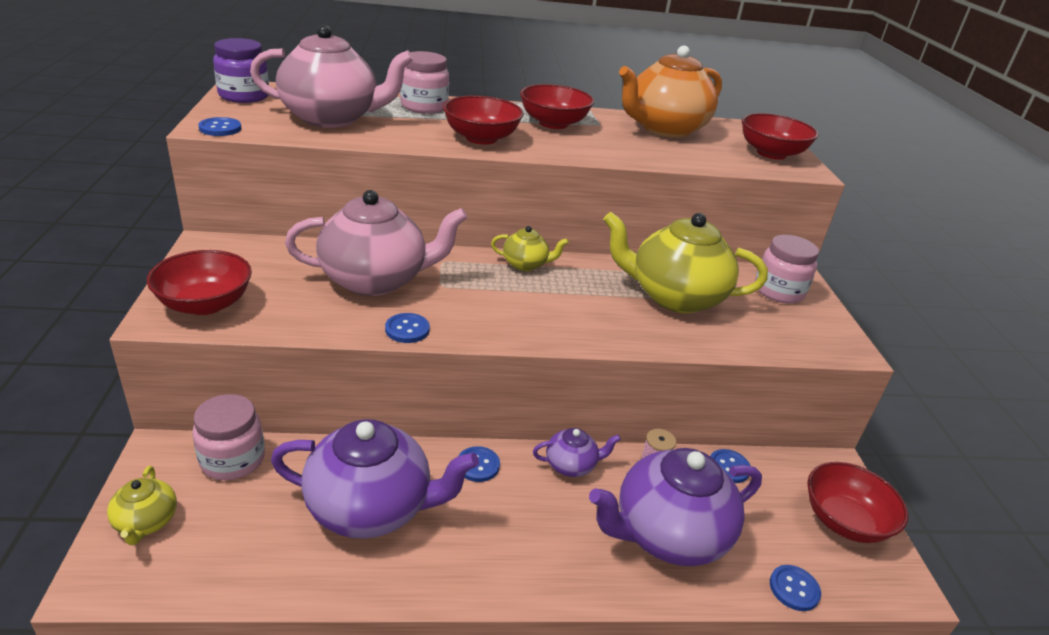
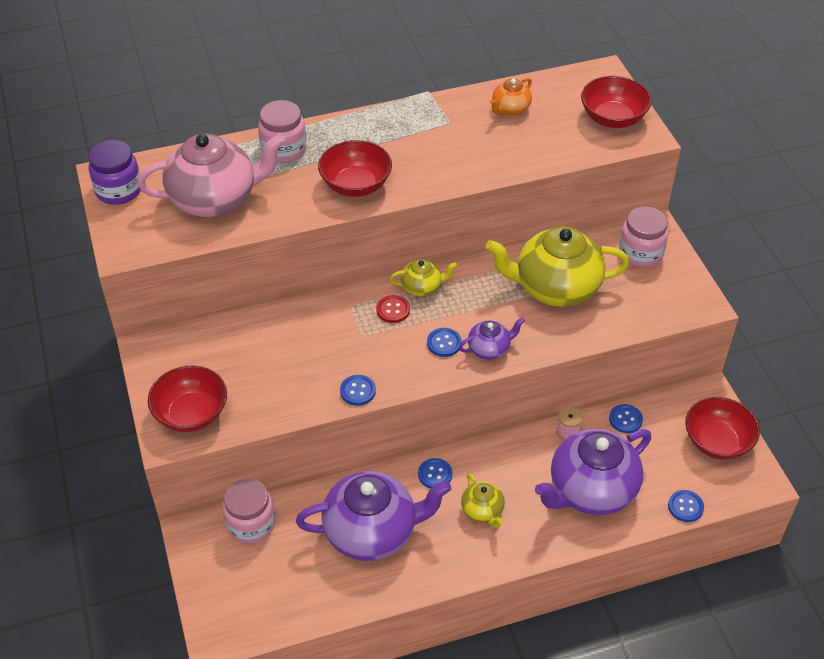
camera: 10 degrees left, 15 degrees up
(146, 522) = (221, 589): yellow teapot -> yellow teapot (482, 511)
(220, 128) = (134, 249): blue button -> blue button (444, 343)
(375, 280) = (307, 345): pink teapot -> none
(485, 274) = (393, 310): none -> red button
(553, 123) = (409, 136): red bowl -> none
(571, 465) = (505, 453): purple teapot -> purple teapot (489, 349)
(664, 129) = (510, 109): orange teapot -> orange teapot, size x0.47

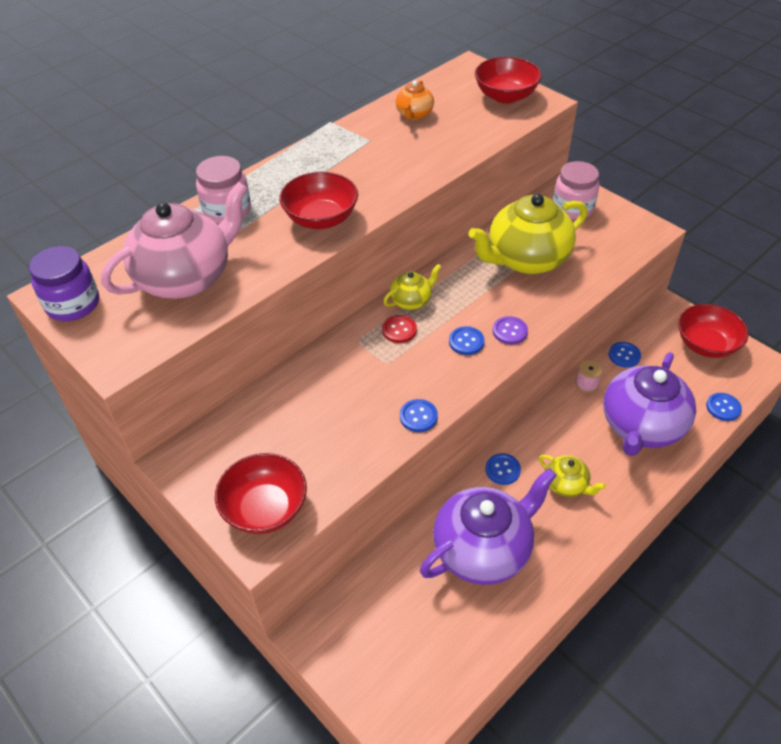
camera: 25 degrees left, 0 degrees up
(251, 524) = (362, 596): pink jar -> none
(489, 349) = (510, 331): purple teapot -> purple button

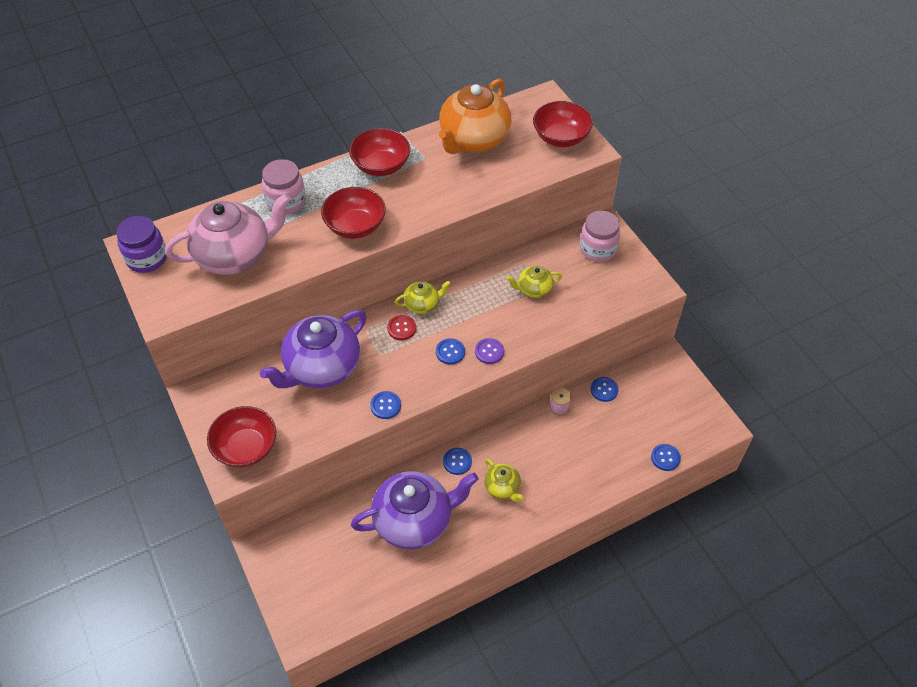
camera: 15 degrees right, 5 degrees up
(414, 114) = (473, 140): orange teapot -> orange teapot, size x2.11
(526, 259) = (534, 289): yellow teapot -> yellow teapot, size x0.47
(641, 426) = (587, 456): purple teapot -> purple teapot (322, 368)
(705, 345) = (680, 398): red bowl -> red bowl (381, 165)

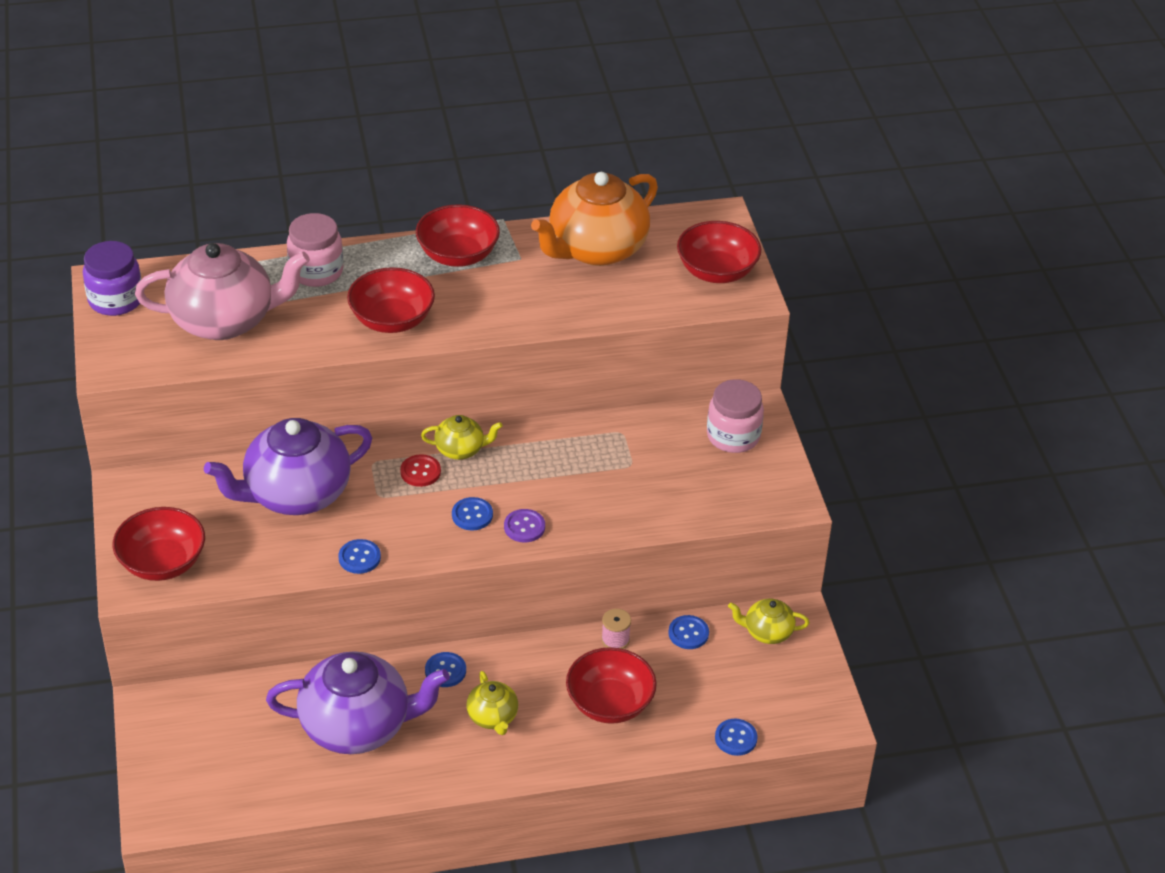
camera: 15 degrees right, 10 degrees down
(534, 289) = (620, 466): yellow teapot -> yellow teapot (767, 632)
(575, 455) = (610, 703): none -> red bowl

